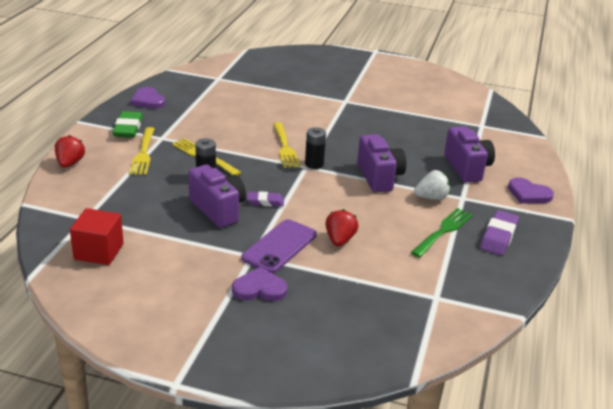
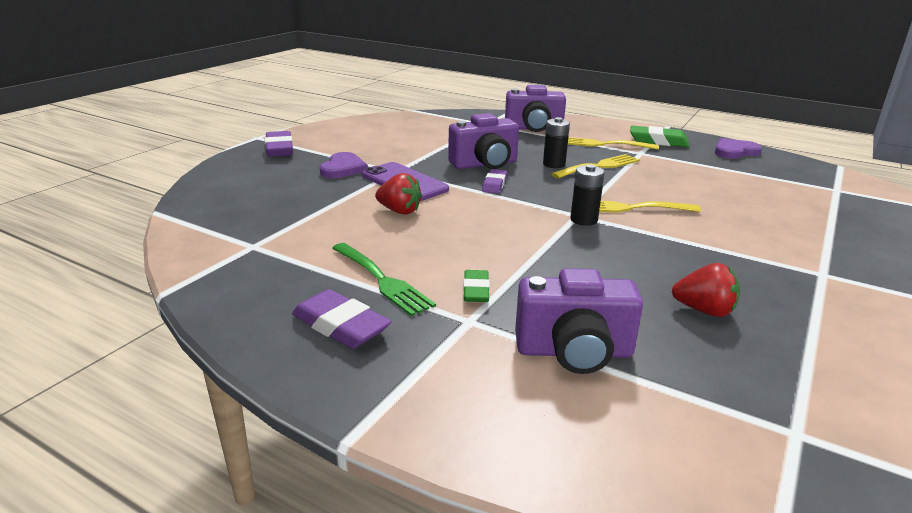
camera: 105 degrees right, 5 degrees down
(70, 163) = (580, 121): red strawberry -> red strawberry (704, 310)
(99, 251) = (434, 125): red cube -> none
(215, 350) = (279, 149): none -> purple eraser
(379, 177) = (544, 259): purple camera -> purple camera (534, 129)
(431, 198) = (476, 290): white strawberry -> green eraser
(528, 194) = (461, 408): purple heart -> none

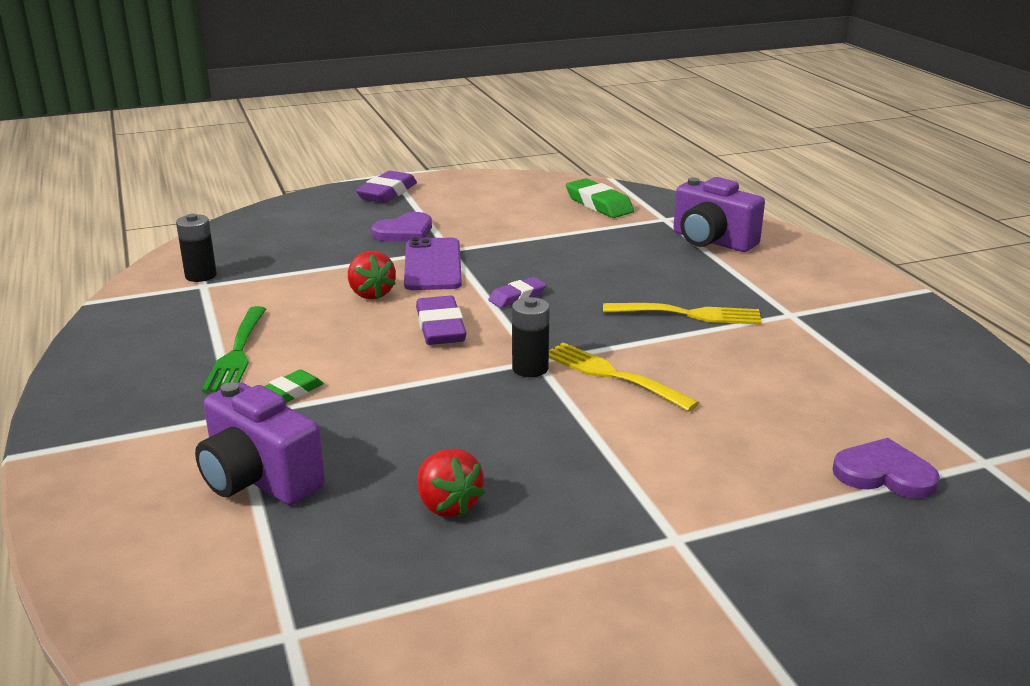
camera: 40 degrees right, 0 degrees up
(340, 326) = (144, 377): purple eraser -> purple eraser (440, 327)
(485, 164) = (555, 270): purple camera -> none
(554, 164) = (637, 294): black battery -> black battery (201, 275)
(602, 144) = (761, 287): yellow fork -> none
(658, 141) = (855, 306): green eraser -> green eraser (599, 204)
(734, 151) = (946, 356): purple heart -> purple heart (884, 474)

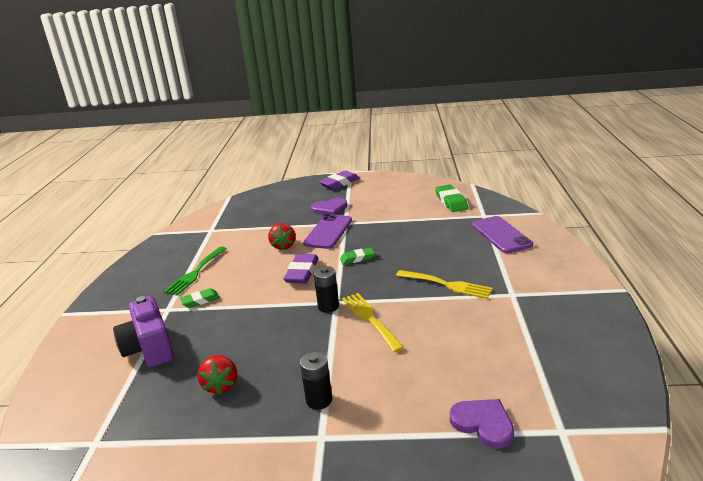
camera: 25 degrees right, 0 degrees up
(201, 275) = (213, 224): black battery -> black battery (319, 400)
(517, 297) = (357, 258): purple eraser -> green eraser
(711, 241) = (501, 235): purple camera -> purple phone

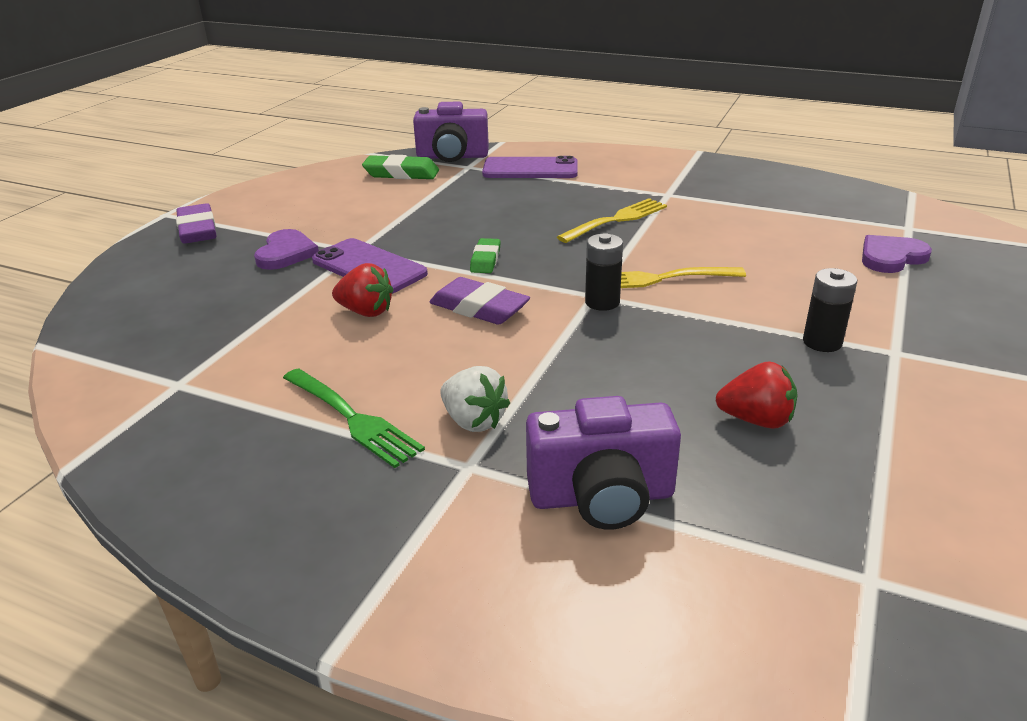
camera: 70 degrees left, 5 degrees up
(200, 300) = (473, 421): green eraser -> white strawberry
(493, 206) = (452, 157): none -> purple camera

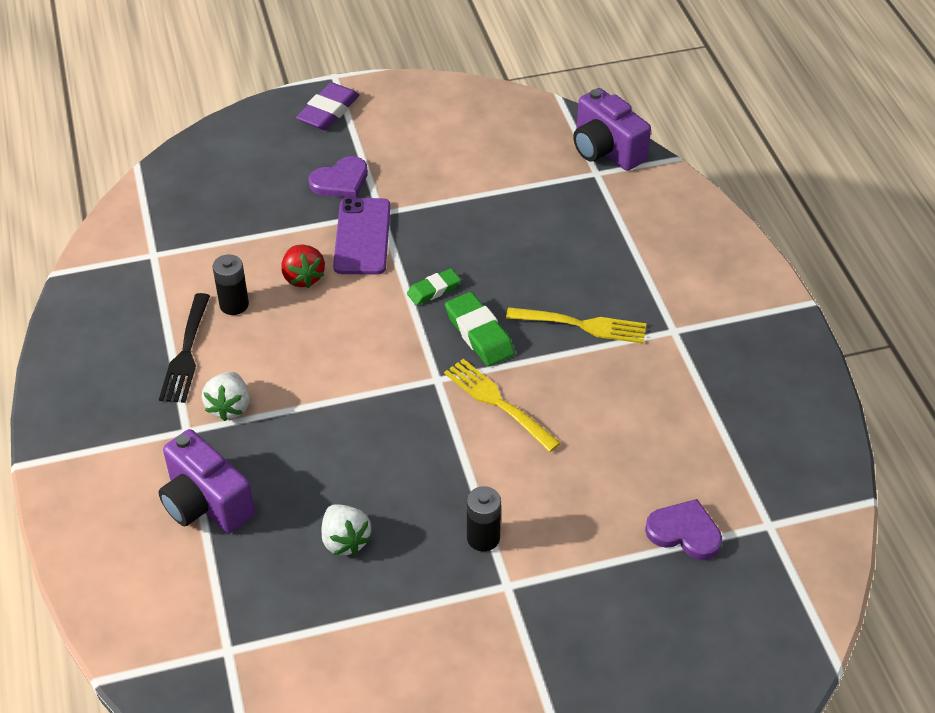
camera: 50 degrees right, 15 degrees up
(352, 419) = (186, 353): green fork -> black fork
(401, 173) = (536, 144): green eraser -> green eraser (479, 334)
(479, 308) = (360, 329): purple eraser -> none
(530, 169) = (632, 214): purple phone -> none
(602, 302) = (430, 389): black battery -> black battery (234, 305)
(756, 420) = (345, 540): red strawberry -> white strawberry

